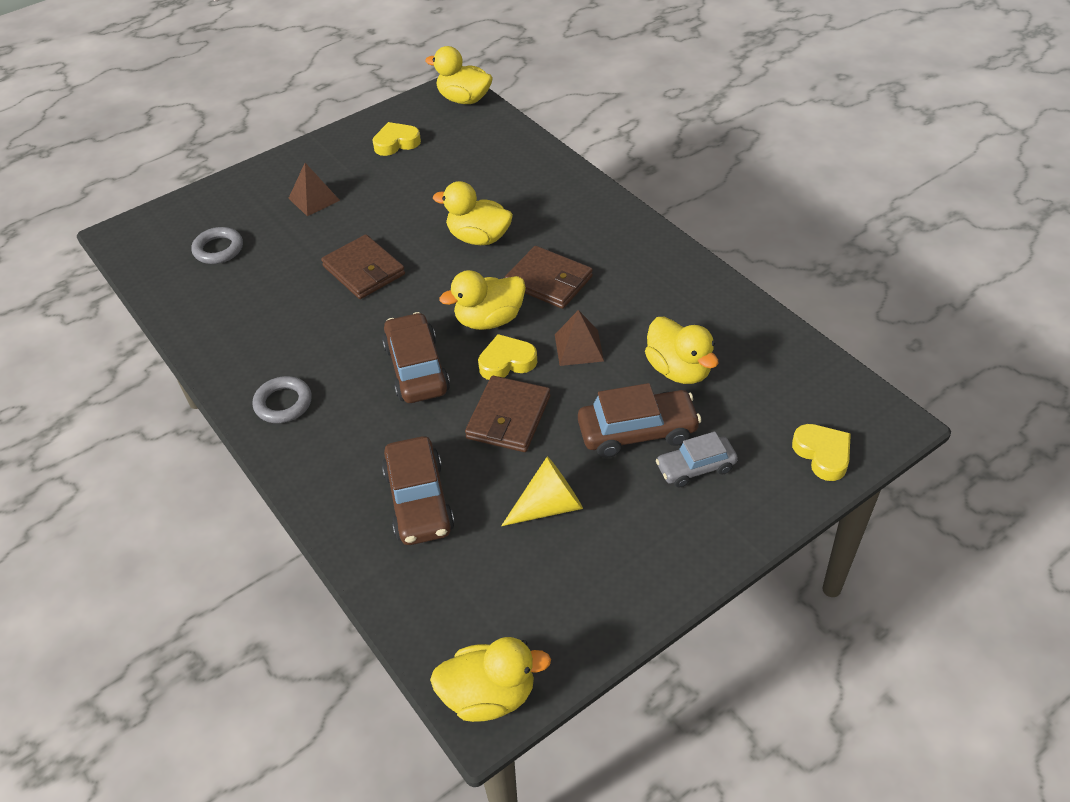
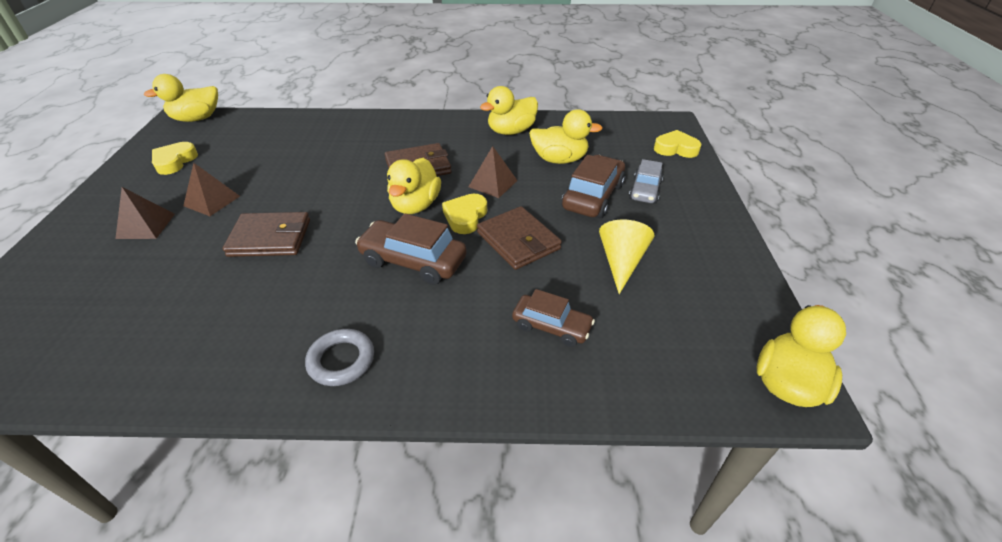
camera: 55 degrees left, 5 degrees down
(218, 249) = (85, 311): grey ring -> none
(372, 204) = (212, 201): none -> brown pyramid
(419, 501) = (551, 326): brown car -> brown car, size x0.65
(478, 238) = (333, 173): yellow duck -> yellow duck (511, 131)

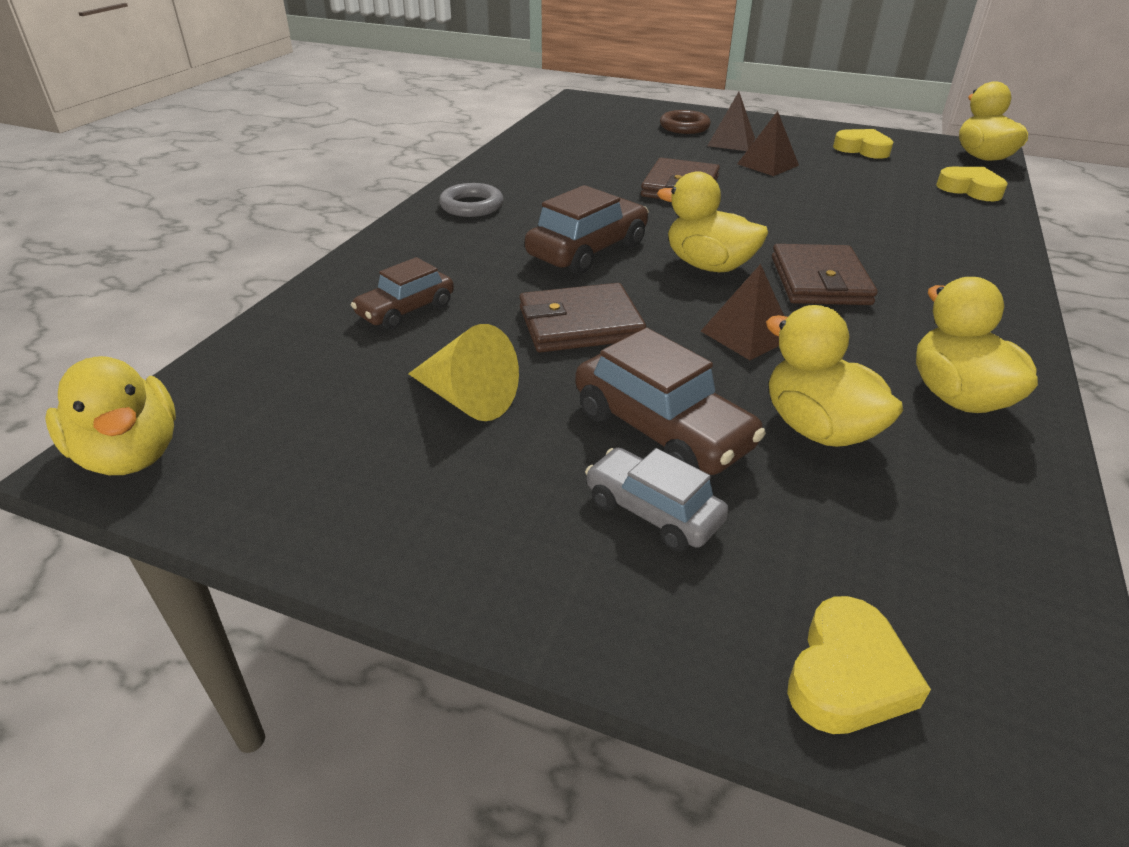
camera: 110 degrees right, 5 degrees down
(87, 261) = (684, 127): none -> brown ring
(465, 217) = (661, 296): yellow heart -> yellow heart (970, 189)
(559, 160) = (818, 428): yellow duck -> yellow duck turned 120 degrees clockwise

